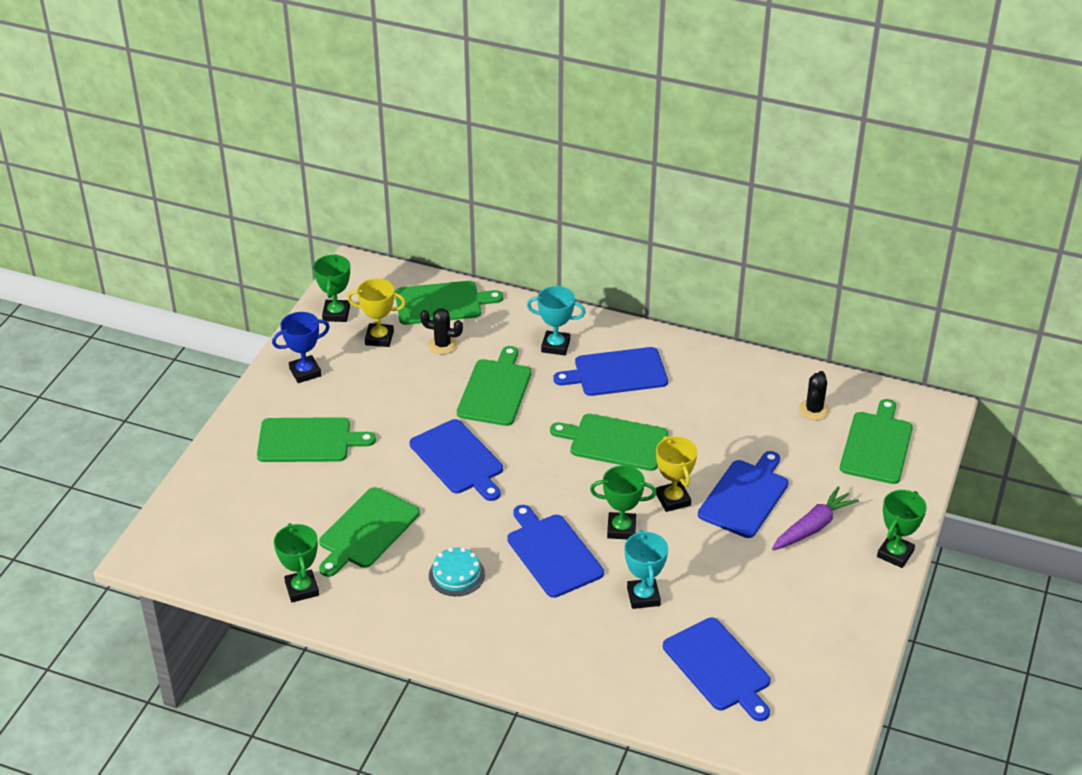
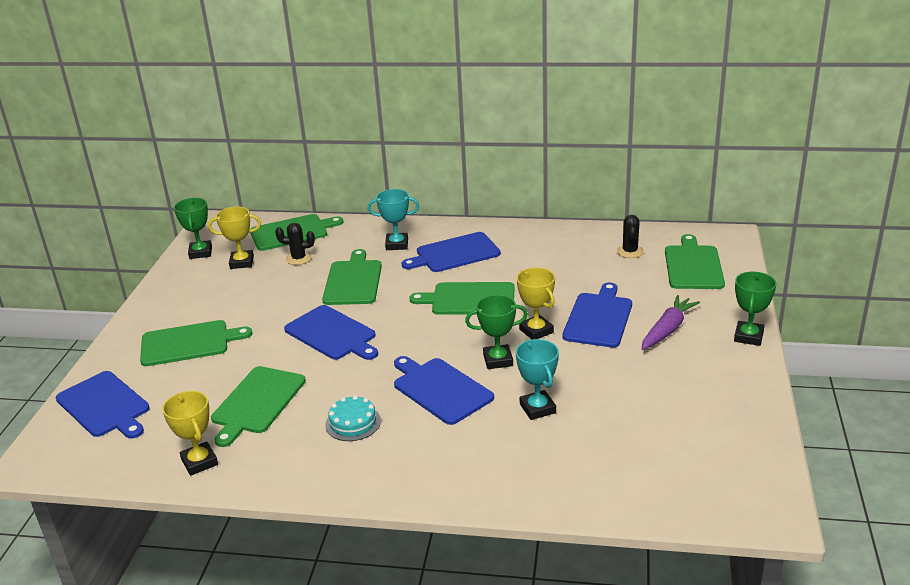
camera: 10 degrees left, 10 degrees down
(302, 589) = (199, 462): green trophy -> yellow trophy
(305, 372) = (178, 295): blue trophy -> none
(719, 667) = (632, 453): blue cutting board -> blue cutting board (105, 406)

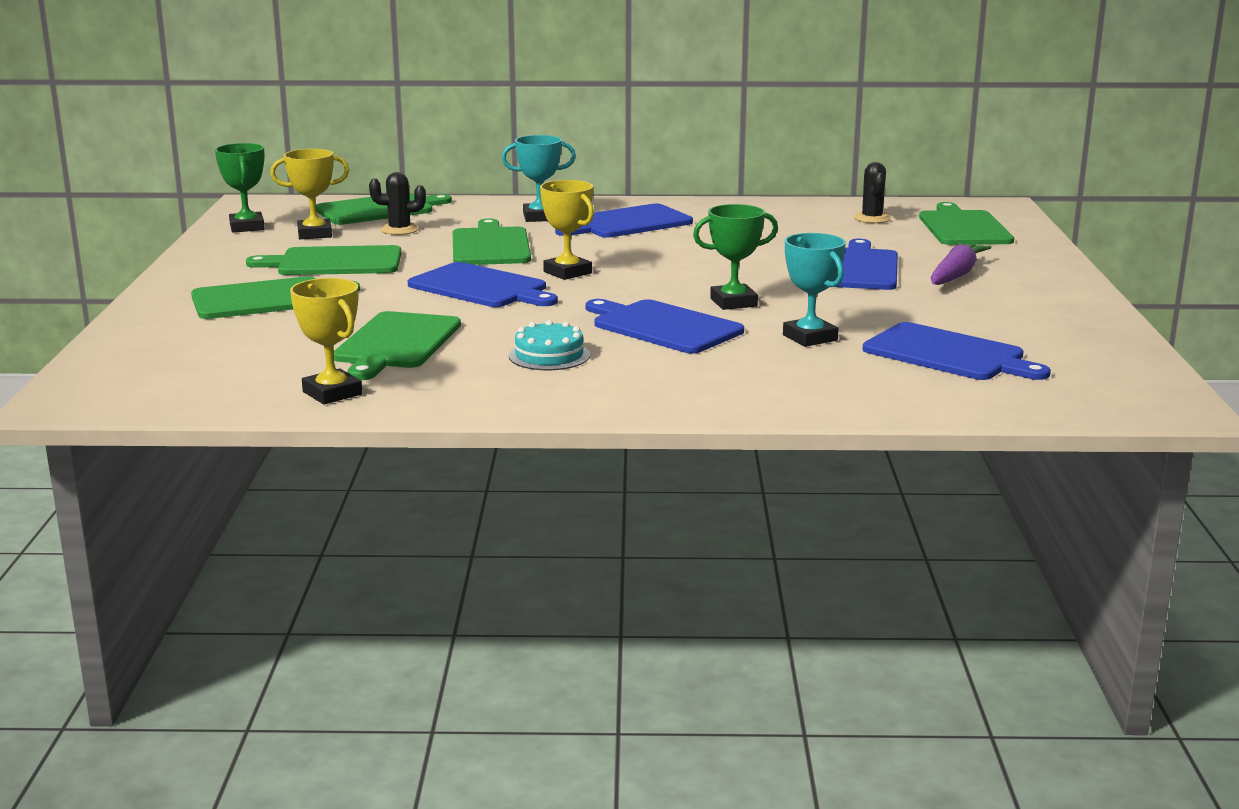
camera: 10 degrees left, 10 degrees down
(105, 406) = (159, 352): blue cutting board -> blue cutting board (948, 354)
(469, 299) = (667, 257): green cutting board -> green cutting board (335, 262)
(536, 331) = (775, 279): yellow trophy -> yellow trophy (567, 272)
(748, 336) = (1067, 278): green trophy -> none

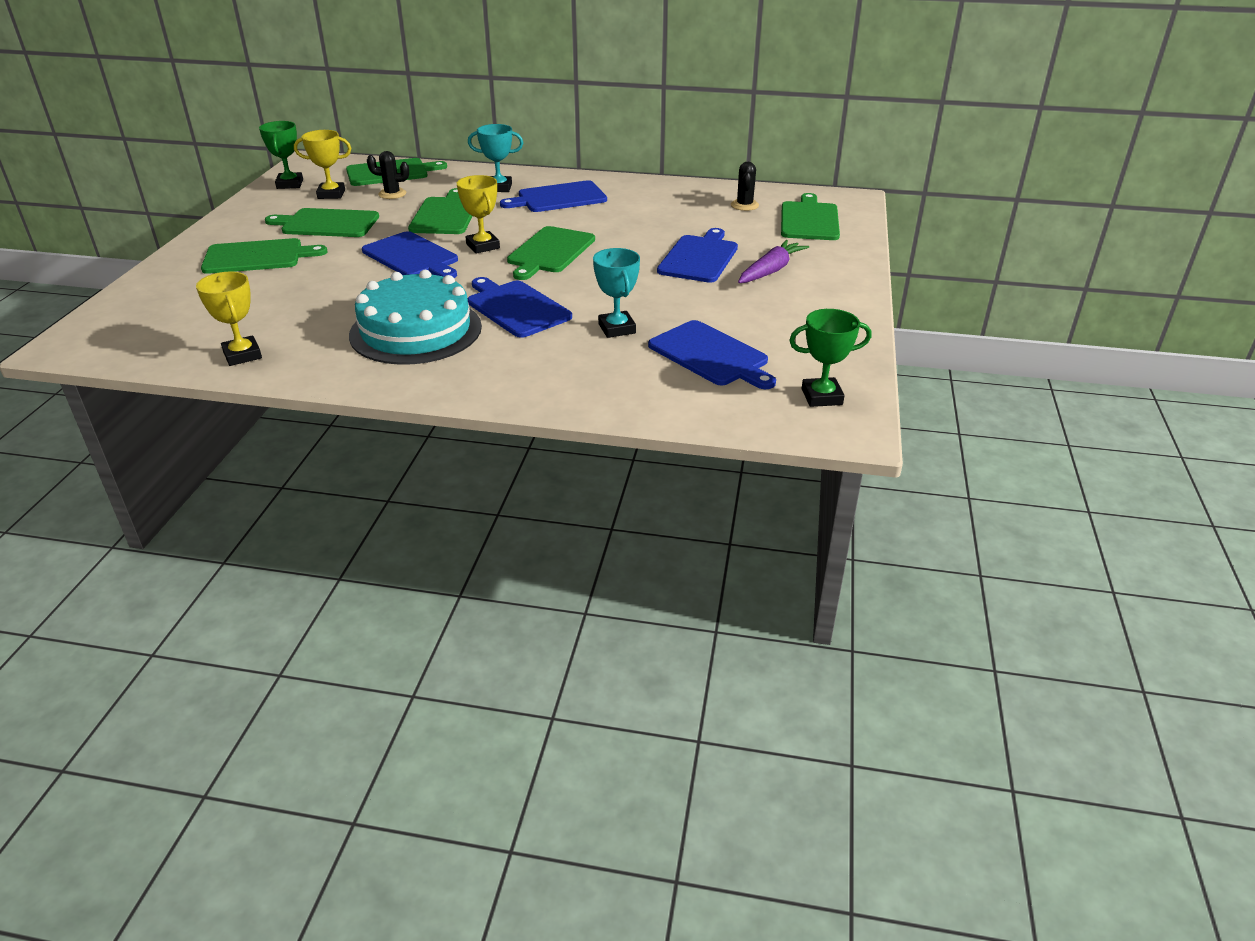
camera: 10 degrees right, 15 degrees up
(396, 343) = (317, 309): green cutting board -> green cutting board (550, 252)
(549, 355) = (416, 330): turquoise cake -> turquoise cake, size x2.16
(733, 302) = (583, 287): green trophy -> green trophy (821, 396)

